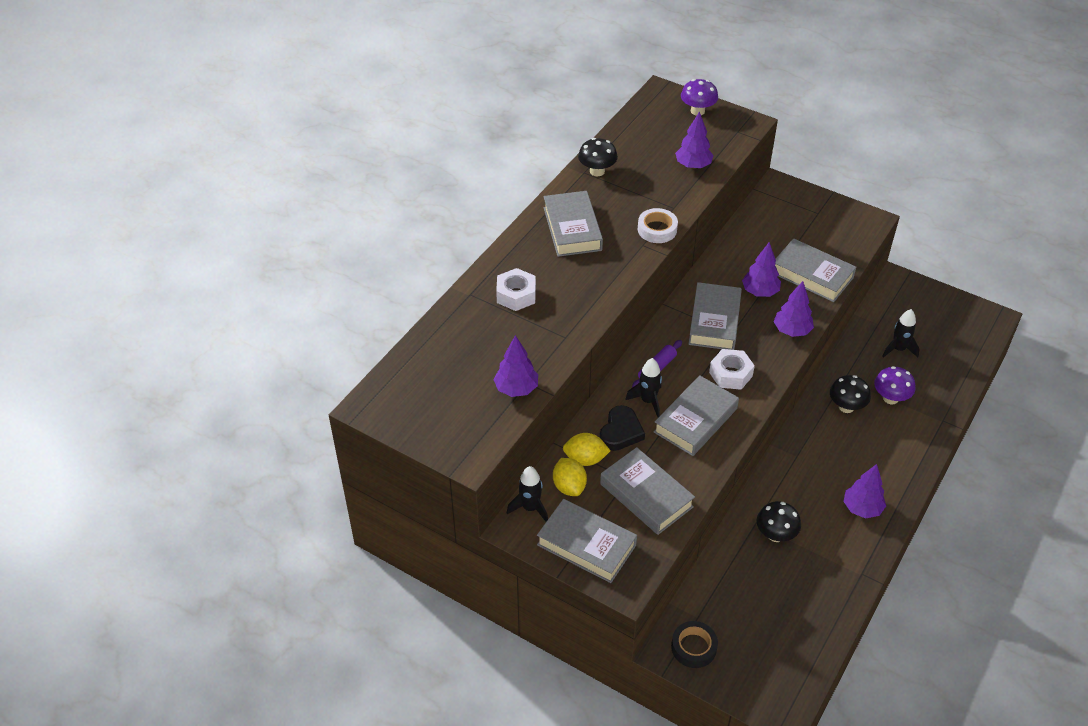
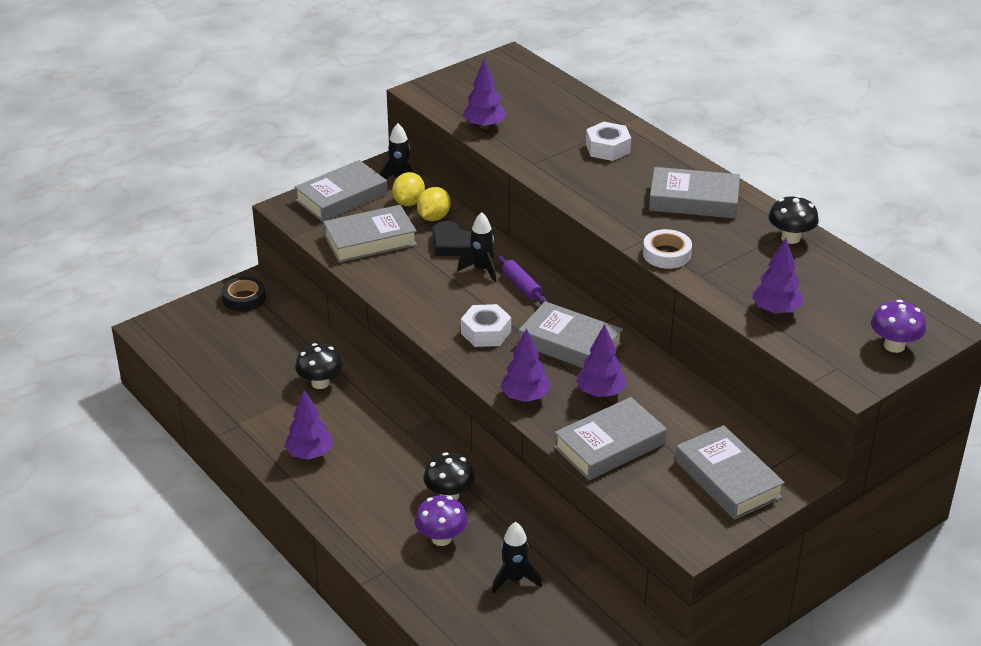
camera: 110 degrees right, 10 degrees down
(569, 486) = (409, 202): yellow lemon -> yellow lemon turned 75 degrees counterclockwise
(695, 420) = (438, 292): grey book -> grey book (727, 479)

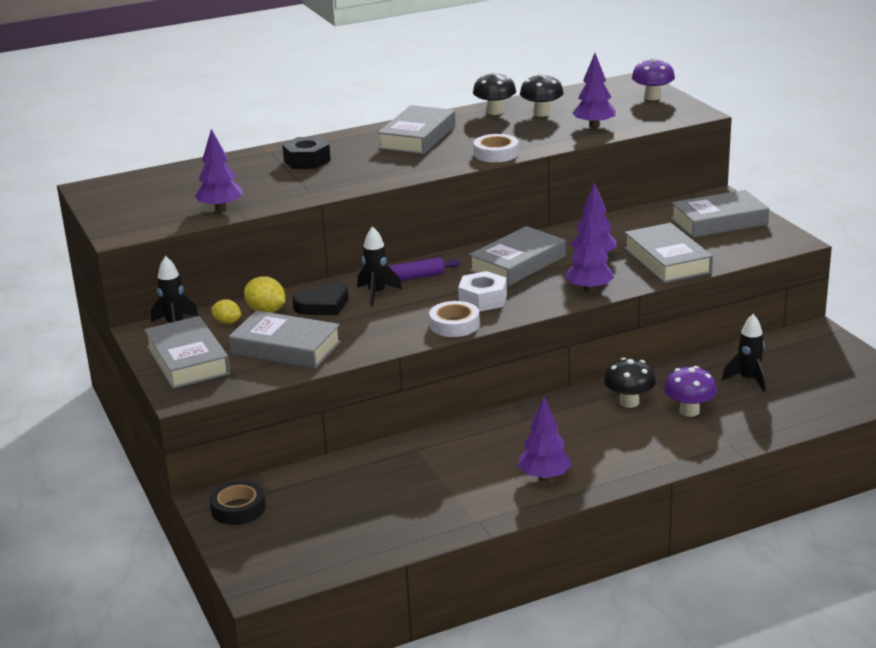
camera: 75 degrees left, 10 degrees down
(320, 383) = (426, 464): black mushroom -> black mushroom (541, 113)
(370, 240) = (286, 348): grey book -> grey book turned 60 degrees counterclockwise
(409, 202) = (227, 322): yellow lemon -> yellow lemon, size x0.67
(431, 323) = (454, 325): none -> white tape
(608, 148) = (307, 161): white nut -> black nut

